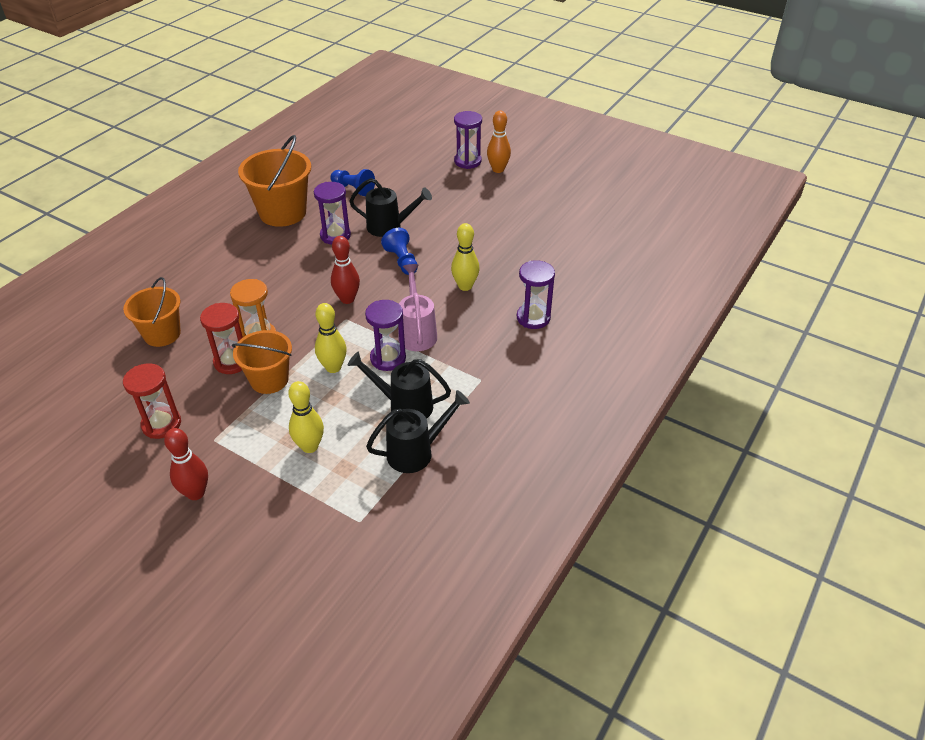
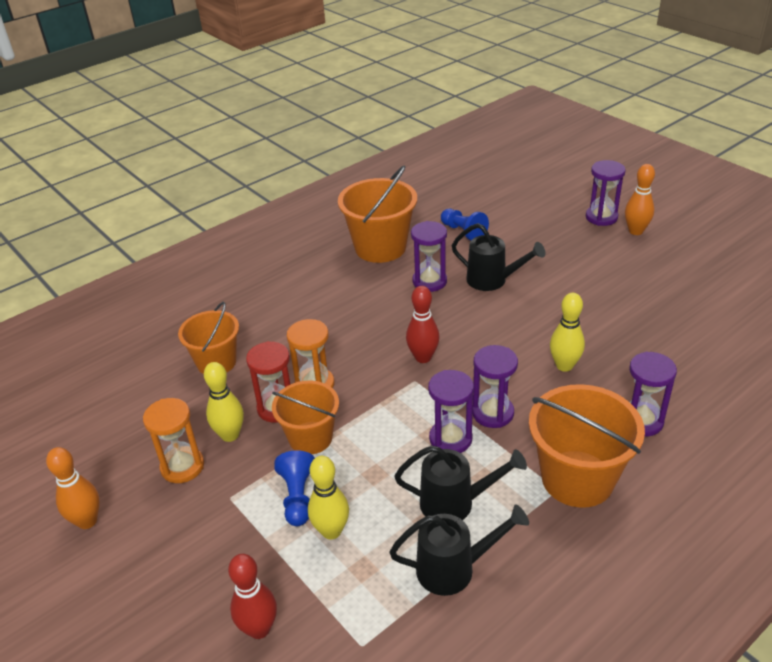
camera: 20 degrees right, 5 degrees down
(88, 484) = (87, 521): none -> orange bowling pin
(161, 424) = (182, 466): red hourglass -> orange hourglass
(196, 493) = (191, 559): red bowling pin -> red bowling pin (259, 629)
(333, 367) = (385, 437): yellow bowling pin -> yellow bowling pin (230, 435)
(402, 261) = (497, 322): blue pawn -> blue pawn (298, 497)
(404, 405) = (455, 503): black watering can -> black watering can turned 150 degrees clockwise
(417, 332) = (493, 413): pink watering can -> purple hourglass
(494, 369) = (577, 478): none -> orange bucket

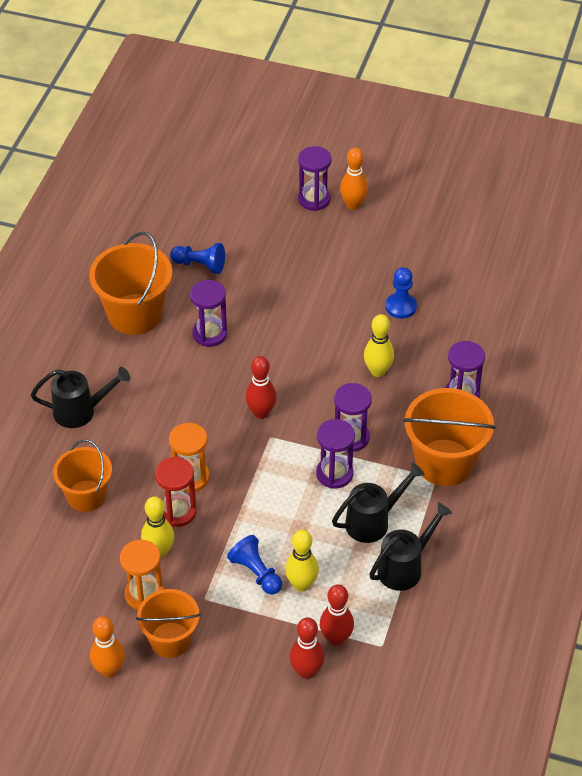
camera: 35 degrees left, 10 degrees up
(310, 438) = (226, 523): orange bucket -> orange bucket (170, 640)
(319, 609) = (336, 639): none -> red bowling pin
(492, 280) = (264, 310): black watering can -> black watering can (80, 411)
(627, 321) = (401, 307): none -> blue pawn

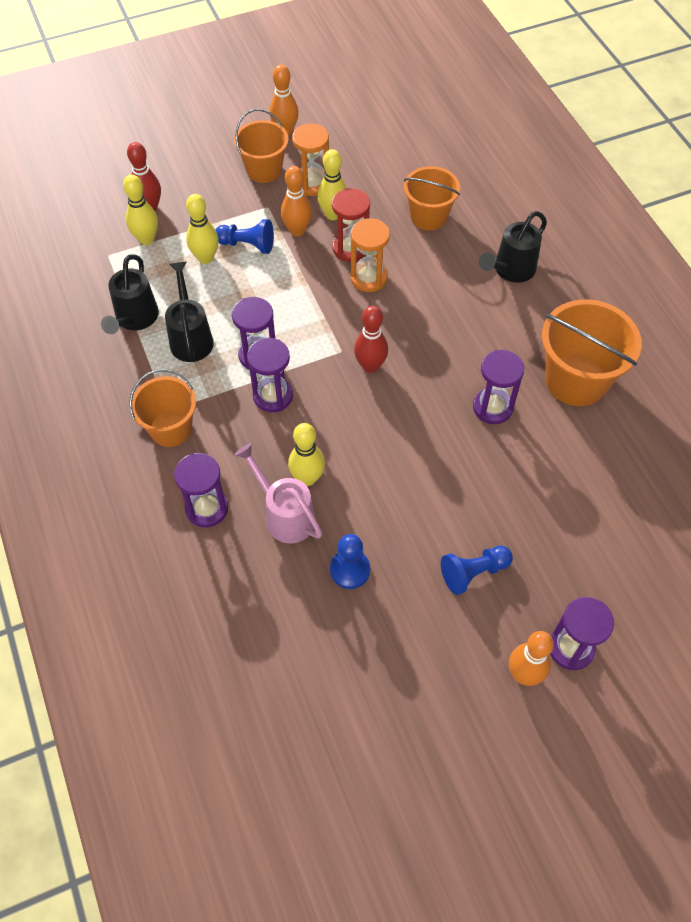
camera: 140 degrees right, 10 degrees up
(200, 265) = (583, 472): blue pawn -> blue pawn (473, 572)
(203, 557) = (297, 230): none -> orange bowling pin
(336, 639) = (146, 239): red bowling pin -> yellow bowling pin
(373, 521) = (191, 338): black watering can -> black watering can turned 150 degrees clockwise
(413, 359) = (285, 515): none -> pink watering can
(444, 462) = (171, 428): orange bucket -> orange bucket, size x0.65

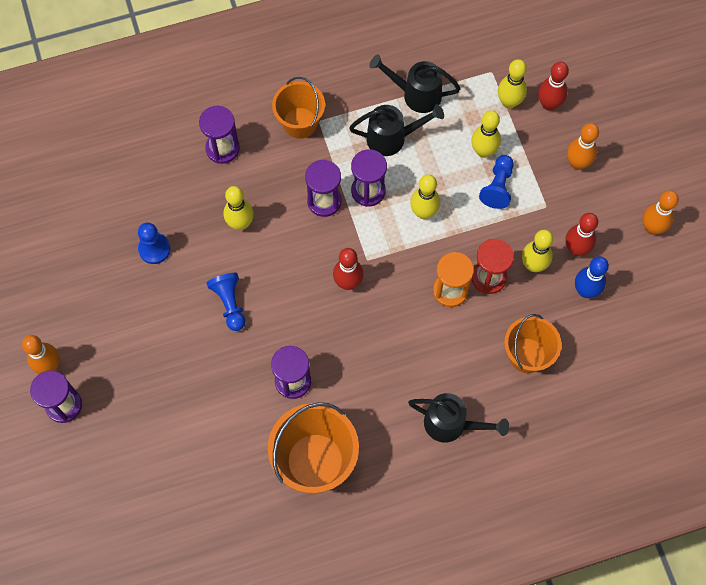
camera: 95 degrees right, 10 degrees up
(264, 170) = (596, 205): orange bucket -> none
(281, 304) = (423, 212): none -> yellow bowling pin
(285, 515) = (209, 205): pink watering can -> none
(297, 230) = (513, 231): orange bowling pin -> orange bowling pin (577, 163)
(312, 184) = (576, 249): orange hourglass -> red bowling pin
(355, 176) = (585, 291): none -> blue bowling pin
(473, 572) = (138, 341): blue pawn -> blue pawn (230, 303)
(510, 270) = (451, 424): black watering can -> black watering can turned 150 degrees clockwise

